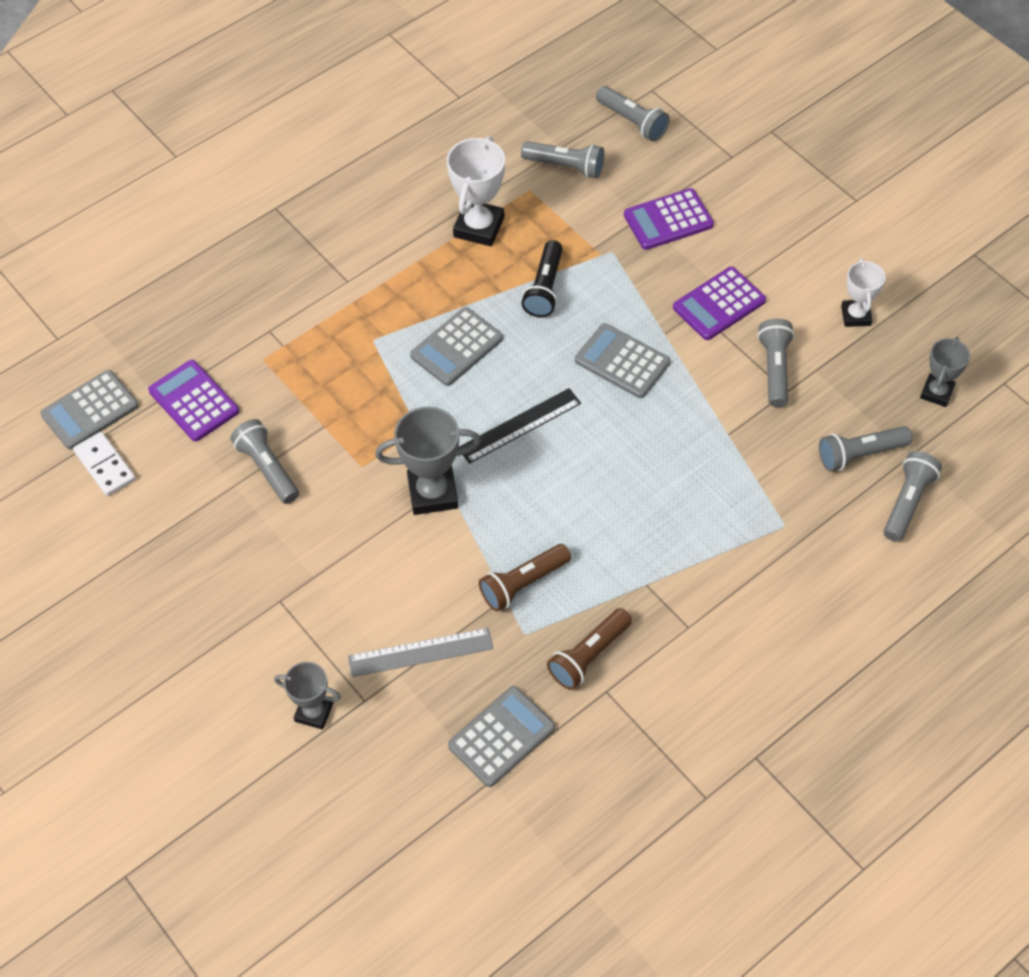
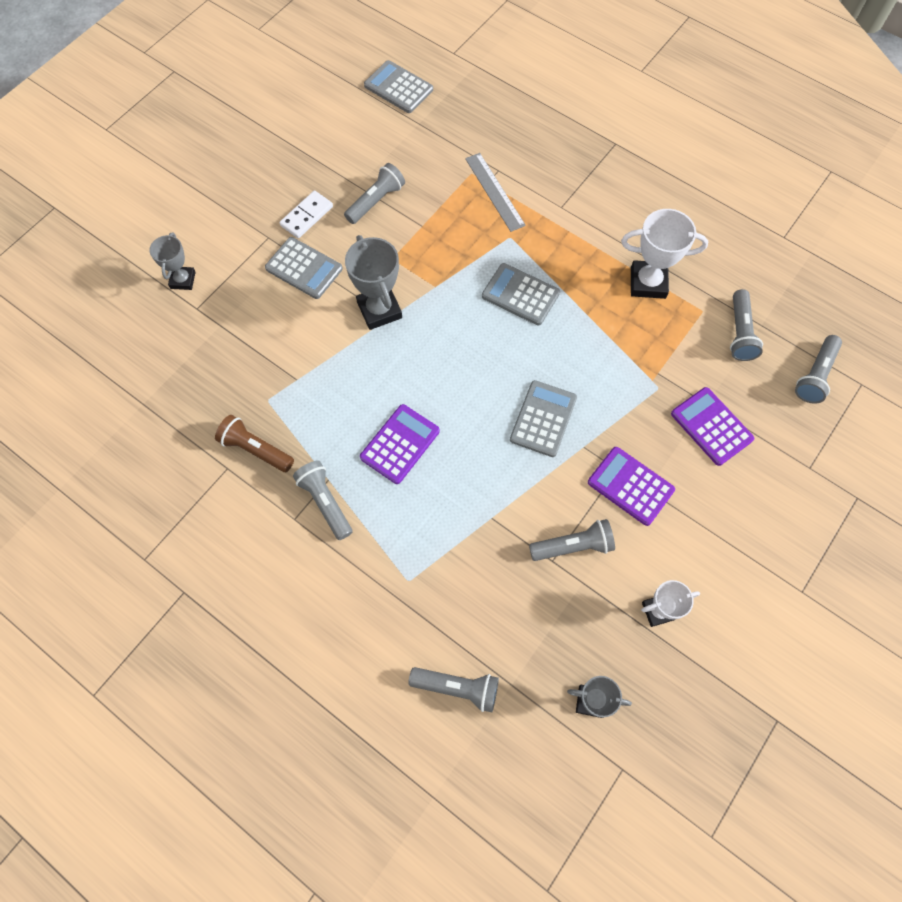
camera: 75 degrees right, 10 degrees up
(105, 466) = (355, 109): white domino -> white domino (307, 216)
(194, 401) = (422, 143): purple calculator -> purple calculator (400, 444)
(420, 652) = (240, 334): grey ruler -> grey ruler (494, 191)
(501, 736) = (178, 403): grey calculator -> grey calculator (304, 268)
(519, 425) = (457, 356): black ruler -> none
(523, 583) = (311, 389): brown flashlight -> none
(544, 288) = (601, 344): black flashlight -> none
(860, 454) = (499, 636): grey flashlight -> grey flashlight (325, 502)

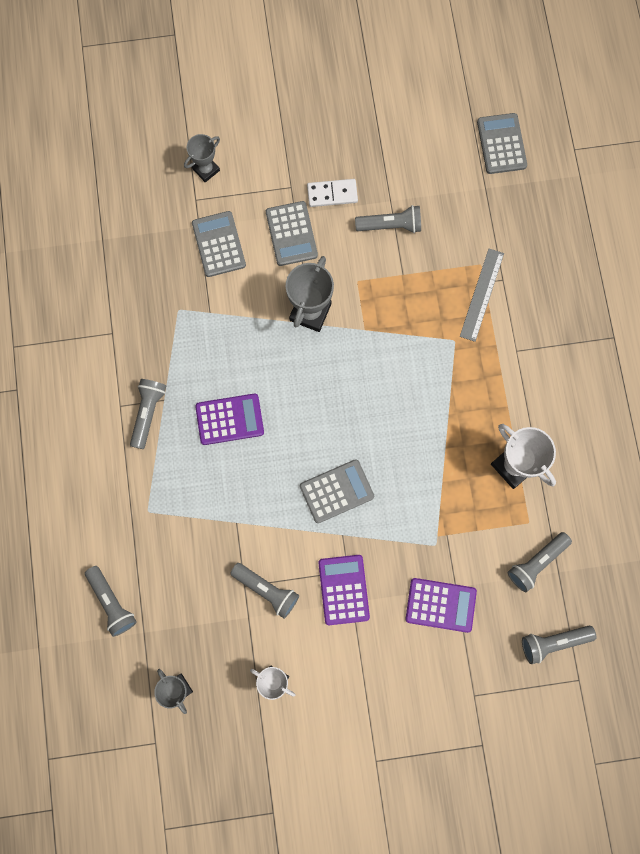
camera: 45 degrees right, 10 degrees up
(256, 449) = (140, 337): brown flashlight -> none
(520, 295) = (415, 390): grey calculator -> grey calculator (218, 244)
(711, 426) = (440, 605): purple calculator -> purple calculator turned 90 degrees clockwise

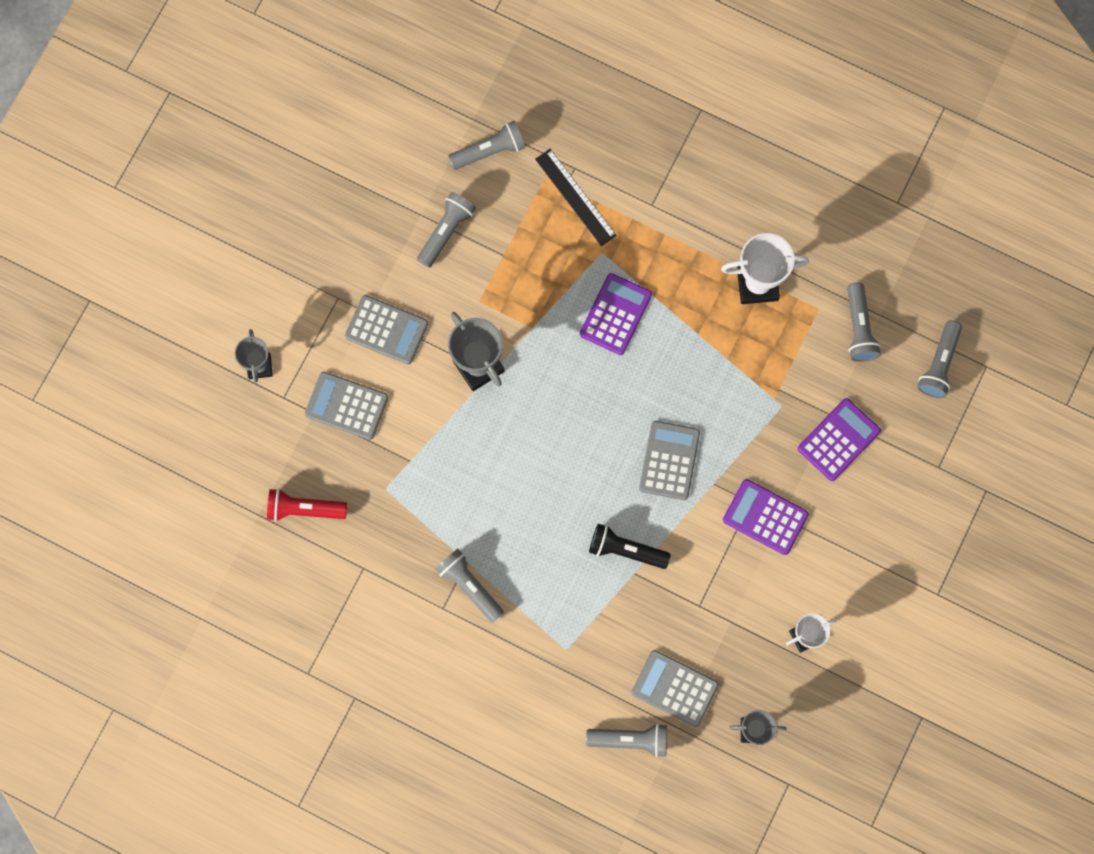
camera: 55 degrees left, 0 degrees up
(127, 266) = (304, 509): none -> red flashlight
(229, 419) = (530, 513): purple calculator -> purple calculator (615, 314)
(249, 505) = (626, 550): none -> black flashlight
(266, 590) = (717, 588): grey flashlight -> grey flashlight (490, 151)
(332, 194) = (374, 264): white domino -> none
(481, 294) = (575, 197): grey ruler -> black ruler
(501, 144) = (440, 73): grey calculator -> grey calculator (674, 688)

